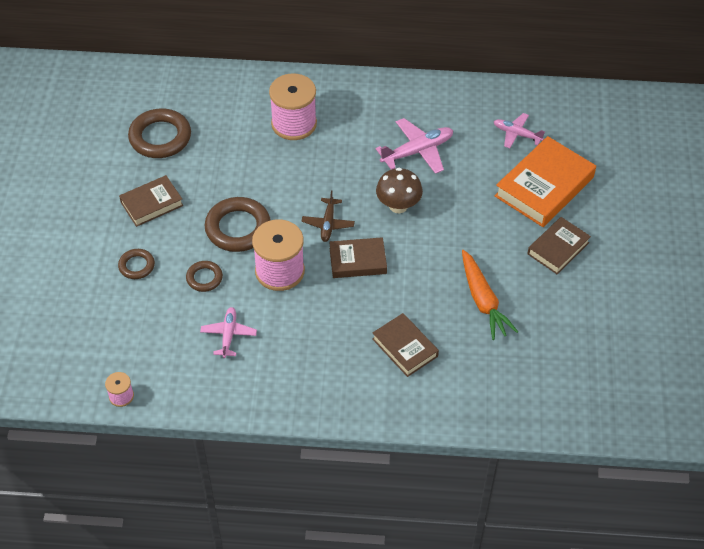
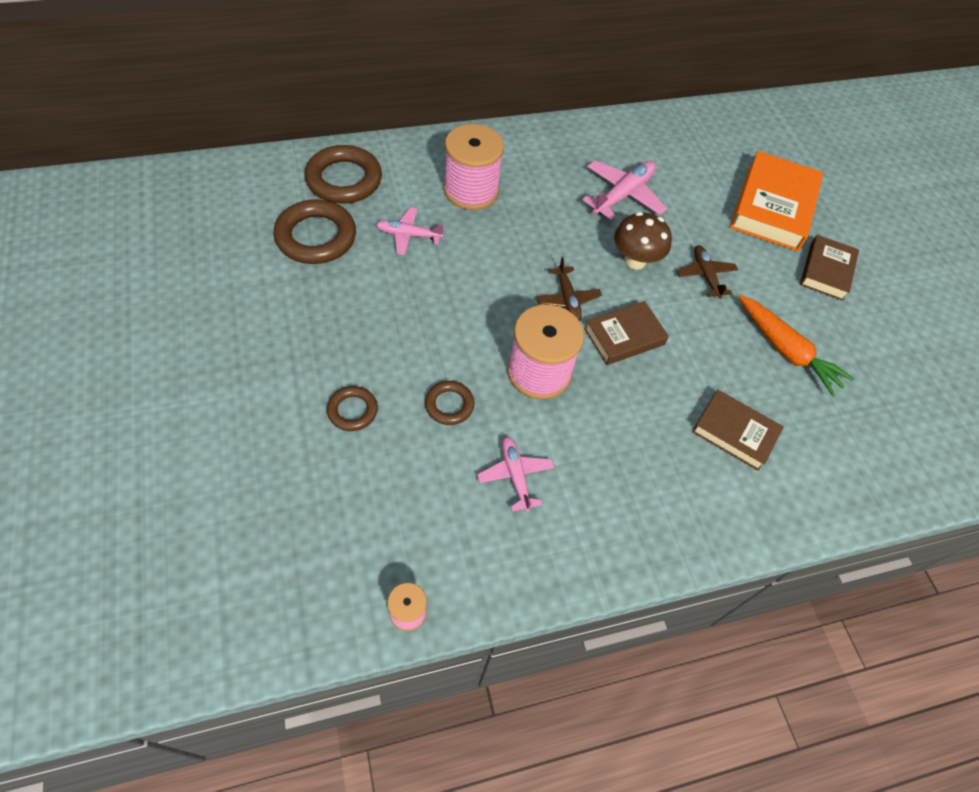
camera: 25 degrees left, 5 degrees up
(152, 204) = (339, 322): brown book -> none
(238, 228) = (462, 329): brown ring -> brown ring (344, 180)
(450, 229) = (705, 275): none -> brown plane
(516, 134) = (713, 158): pink plane -> pink plane (408, 235)

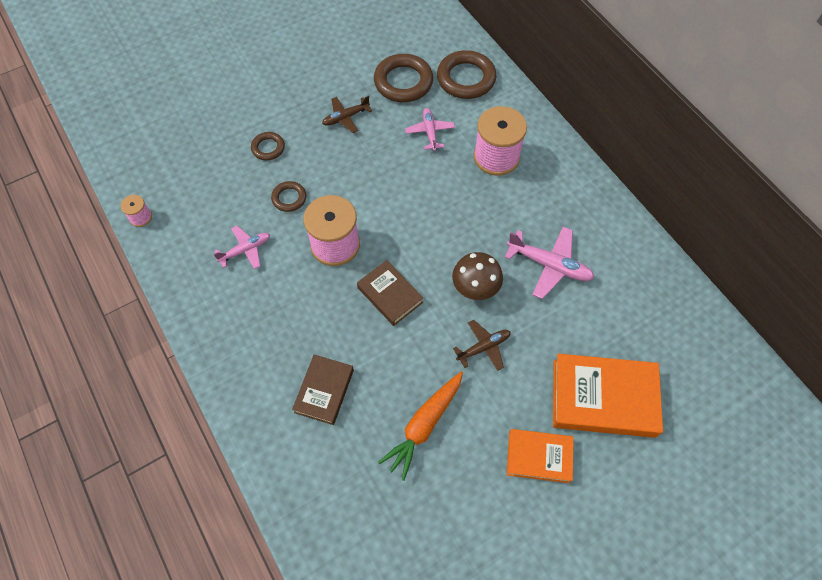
camera: 80 degrees right, 5 degrees up
(567, 299) = (411, 248): brown plane -> brown plane (345, 117)
(826, 271) = (539, 457): brown book -> orange book

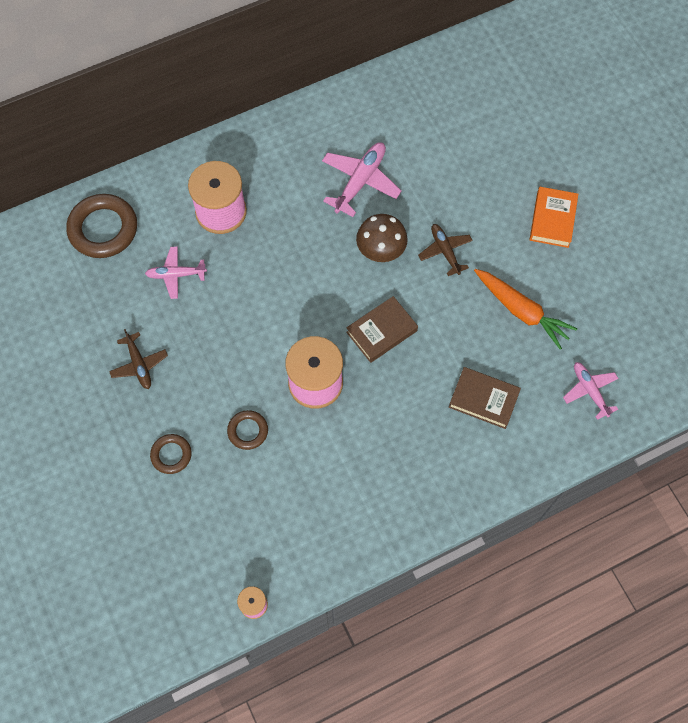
camera: 85 degrees left, 5 degrees up
(245, 250) = (312, 479): pink plane -> pink plane (589, 390)
(403, 82) = (95, 297): brown ring -> none
(603, 398) = (500, 160): orange book -> none

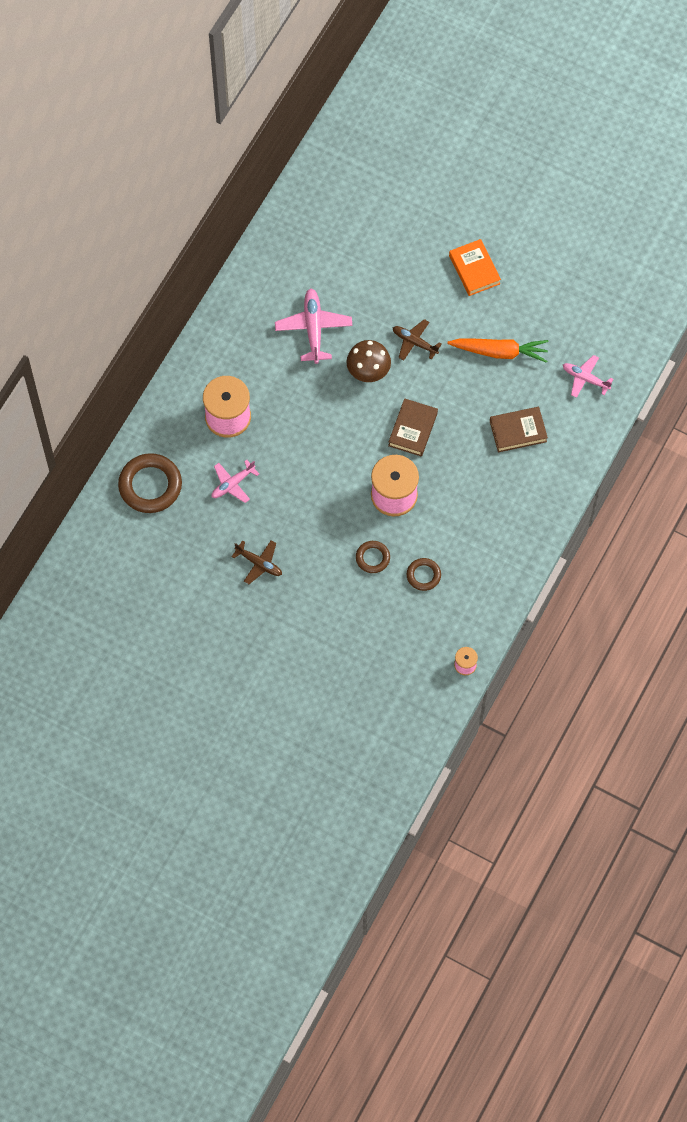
camera: 35 degrees left, 0 degrees up
(171, 455) = (332, 608): brown ring -> brown ring (423, 575)

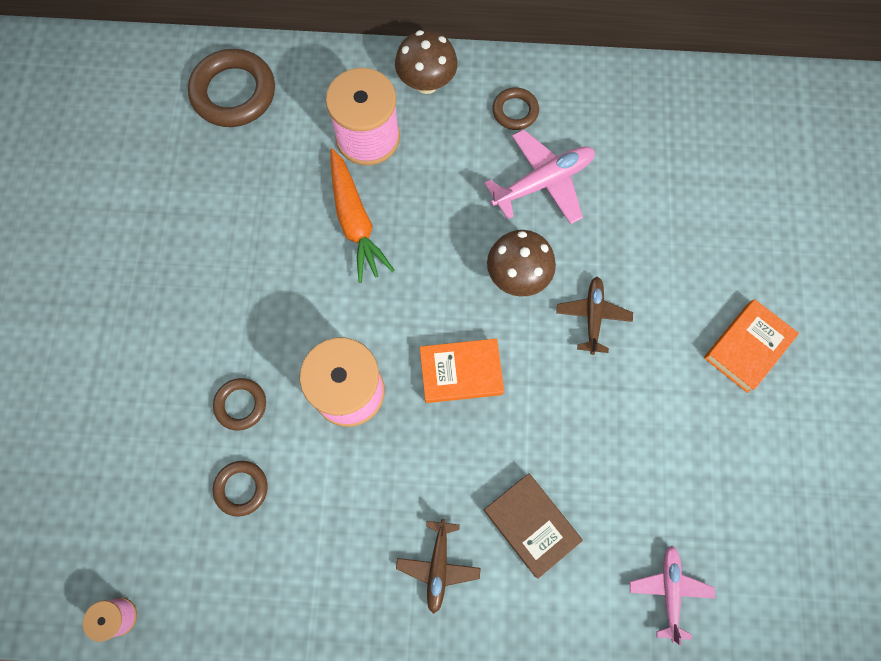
camera: 65 degrees right, 5 degrees up
(205, 365) = (426, 83): none -> brown mushroom
(232, 484) = (276, 183): pink plane -> none
(254, 321) = (515, 111): none -> brown ring
(259, 563) = (175, 262): brown plane -> brown plane (438, 566)
(413, 429) = (461, 372): brown book -> orange book
(500, 352) = (642, 440): orange carrot -> orange carrot (355, 221)

